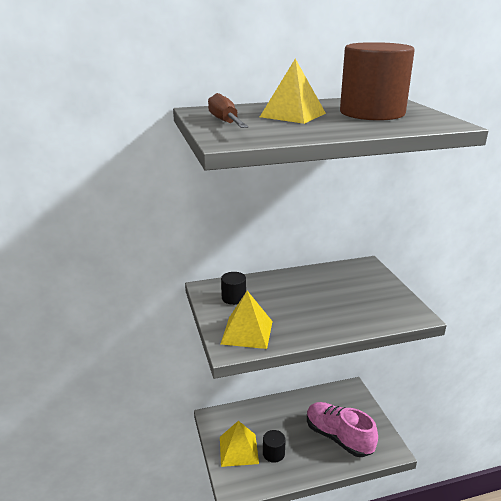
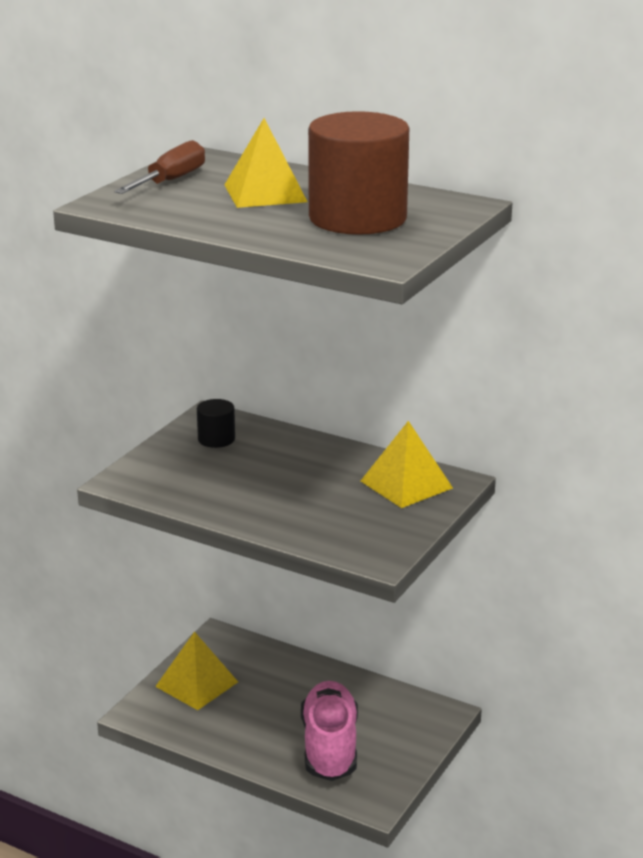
camera: 45 degrees right, 0 degrees up
(247, 332) = (163, 476): yellow pyramid -> yellow pyramid (406, 484)
(273, 453) = (228, 712): black cylinder -> none

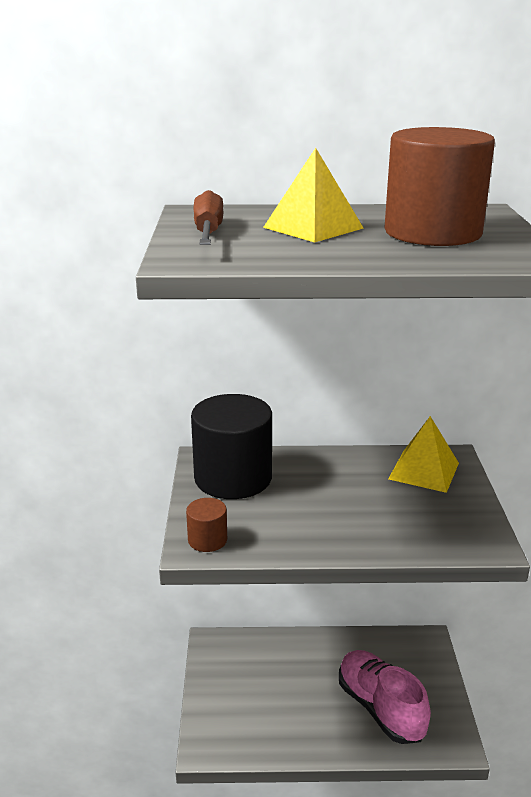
camera: 30 degrees left, 0 degrees up
(137, 479) = (207, 540): none -> brown cylinder
(197, 684) = (231, 695): yellow pyramid -> none
(216, 439) = (233, 478): black cylinder -> black cylinder, size x2.22

